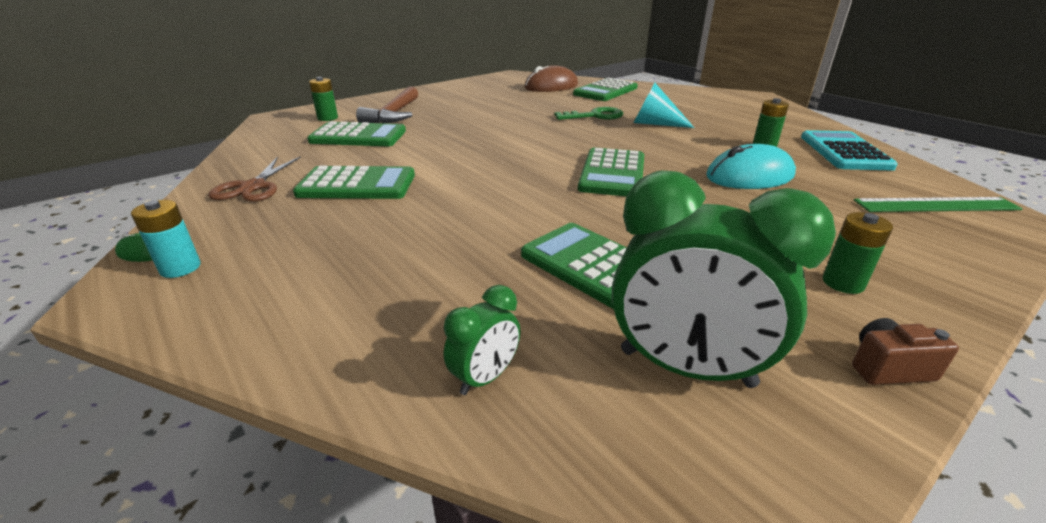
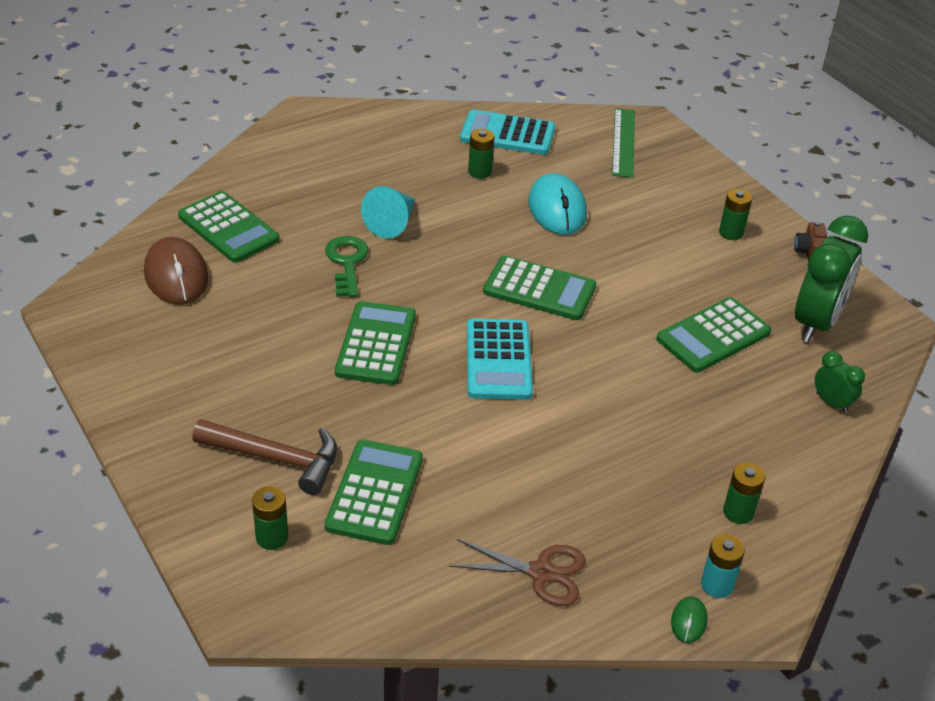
camera: 85 degrees left, 10 degrees up
(280, 283) = (738, 512): none -> green battery
(357, 185) = (545, 481): green calculator -> green calculator (376, 344)
(505, 163) = (498, 360): none -> turquoise calculator

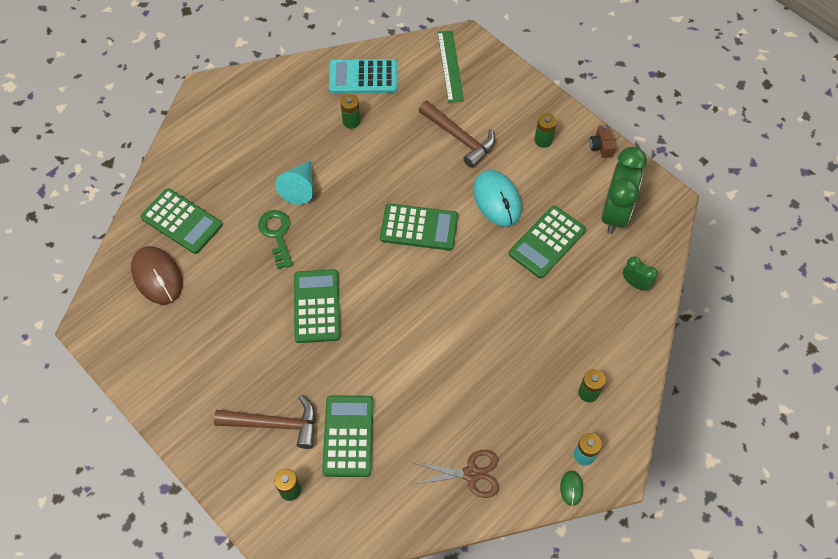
camera: 10 degrees left, 20 degrees up
(498, 360) = (404, 300): turquoise calculator -> none
(557, 209) = (415, 146): turquoise mouse -> turquoise mouse (497, 200)
(617, 211) = (459, 138): none -> brown hammer

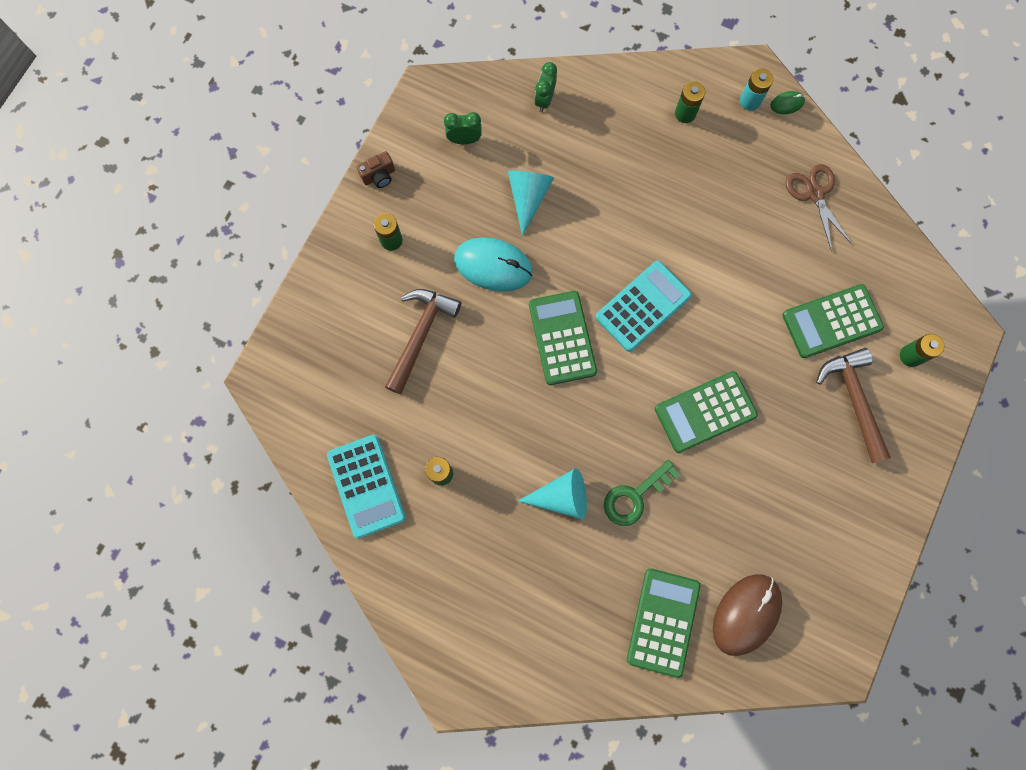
camera: 110 degrees left, 15 degrees up
(421, 293) = (643, 306): none -> turquoise calculator
(450, 66) = (312, 382): green ruler -> none
(497, 200) = (493, 266): turquoise mouse -> turquoise mouse turned 60 degrees clockwise
(547, 242) = (528, 198): green calculator -> turquoise cone
(615, 213) = (464, 140): green clock -> green clock, size x0.48

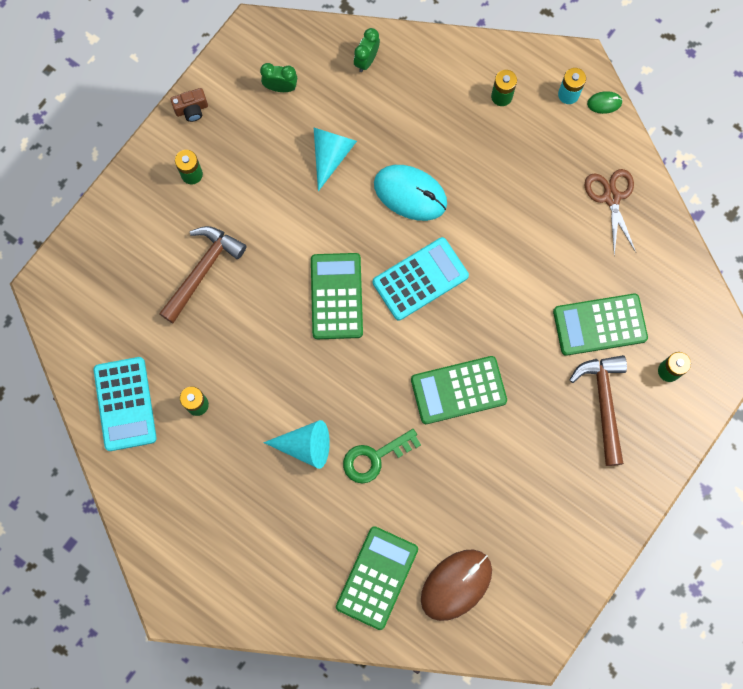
camera: 10 degrees right, 0 degrees up
(493, 266) = (284, 215): turquoise mouse -> turquoise mouse (410, 194)

